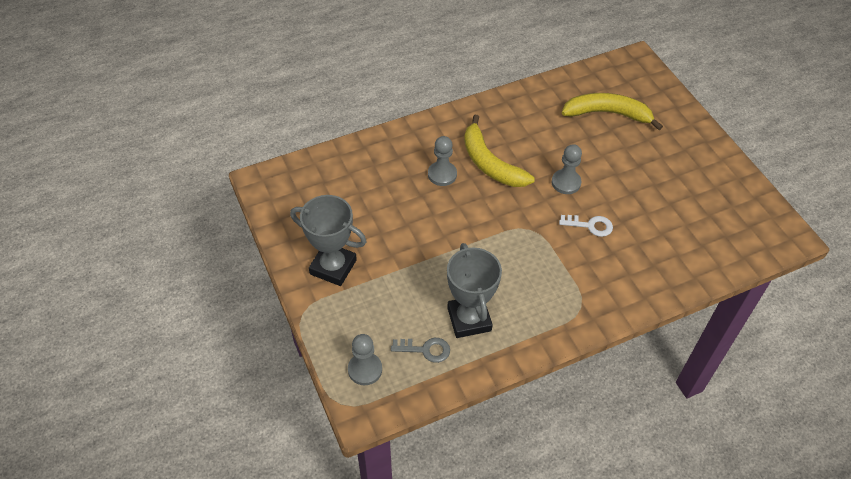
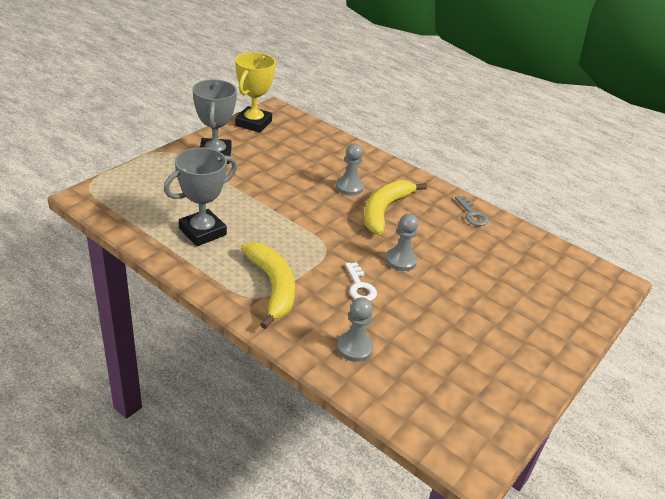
camera: 60 degrees right, 15 degrees down
(282, 210) = (253, 123): none -> yellow trophy
(365, 369) = (125, 189): grey pawn -> grey pawn (354, 348)
(426, 350) = (159, 215): grey key -> grey key (472, 214)
(608, 114) = (517, 273): yellow banana -> yellow banana (272, 287)

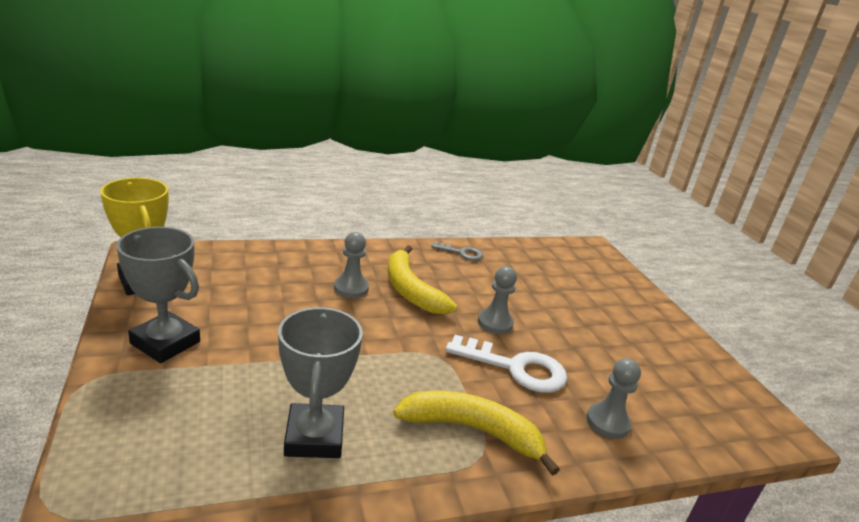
camera: 55 degrees left, 10 degrees down
(360, 286) = (516, 368): white key -> white key, size x1.77

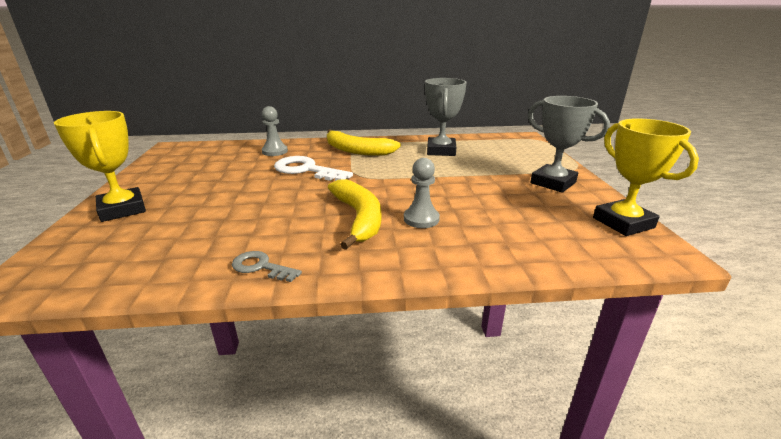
camera: 165 degrees left, 0 degrees up
(495, 323) = (295, 193): grey pawn -> none
(632, 302) = (122, 209): none -> yellow trophy

